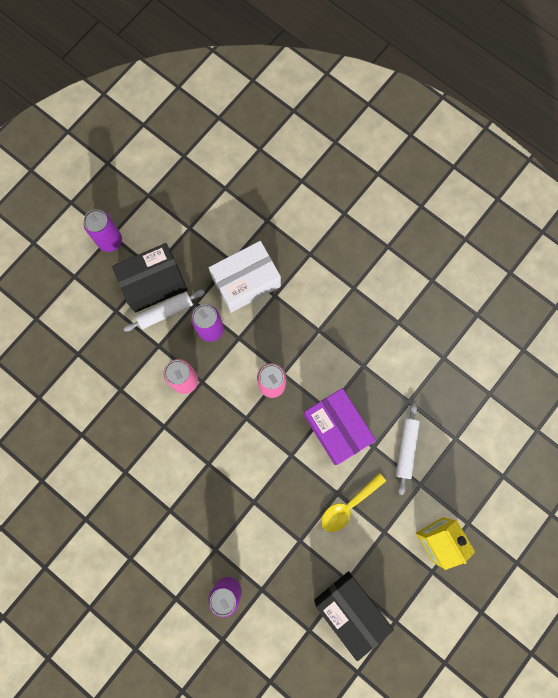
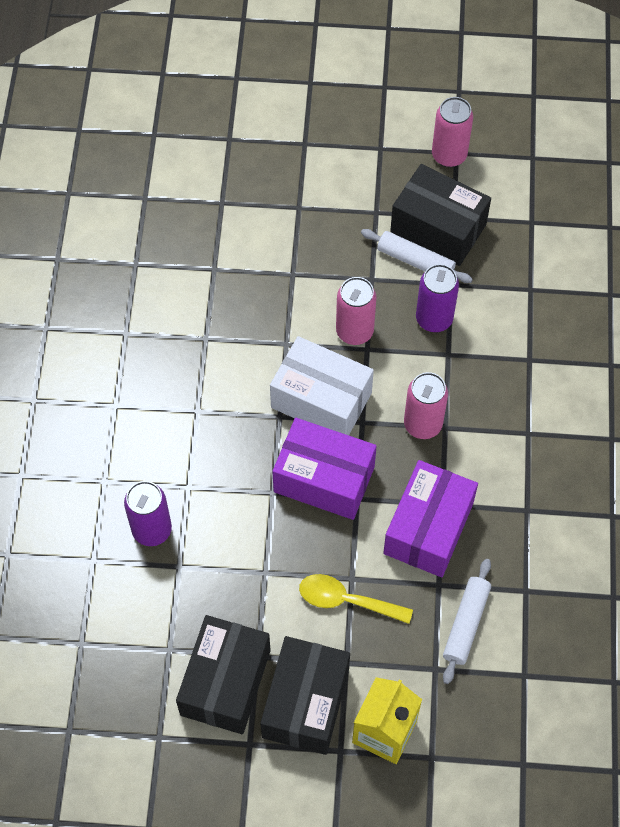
camera: 55 degrees right, 15 degrees down
(110, 241) = (449, 155): purple can -> pink can
(246, 282) = (519, 320): white box -> white box (321, 400)
(266, 466) = (324, 479): none -> purple box
(392, 572) = (306, 703): none -> black box
(406, 448) = (466, 624): white rolling pin -> white rolling pin turned 45 degrees counterclockwise

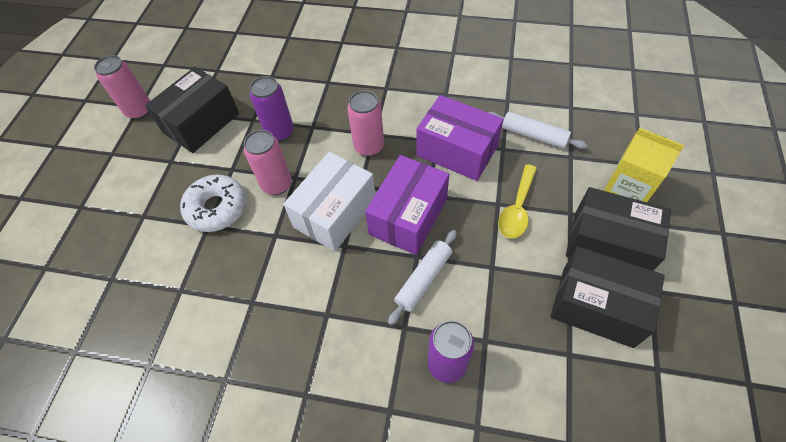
camera: 80 degrees left, 5 degrees down
(316, 277) = (217, 208): none -> white donut
(415, 261) = (225, 139): white rolling pin -> white rolling pin (423, 279)

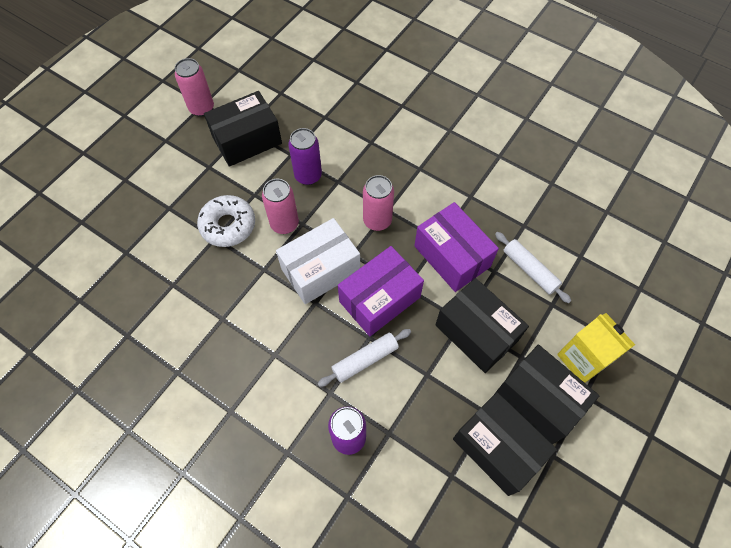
camera: 20 degrees right, 5 degrees up
(517, 209) = (476, 333): yellow spoon -> black box

